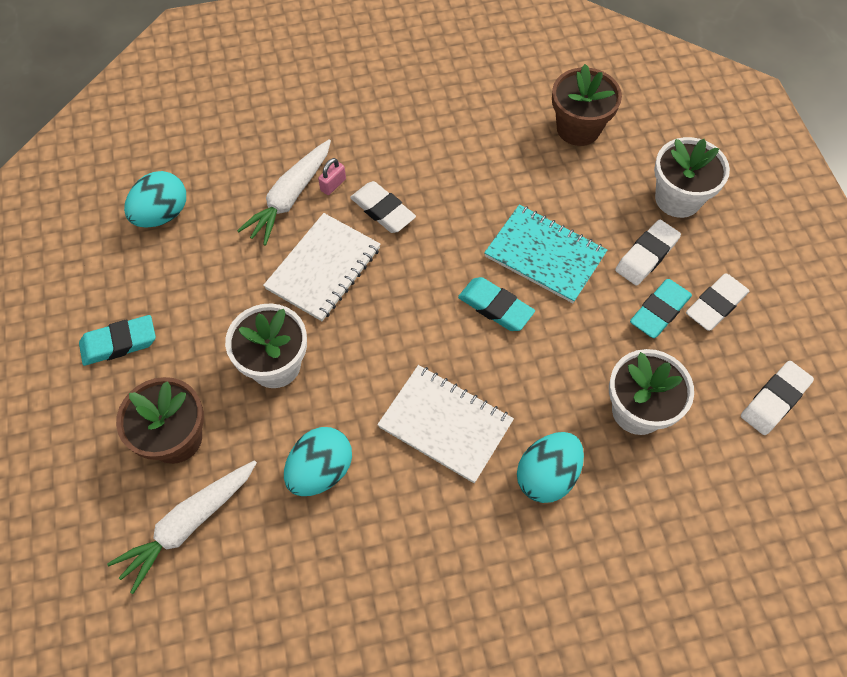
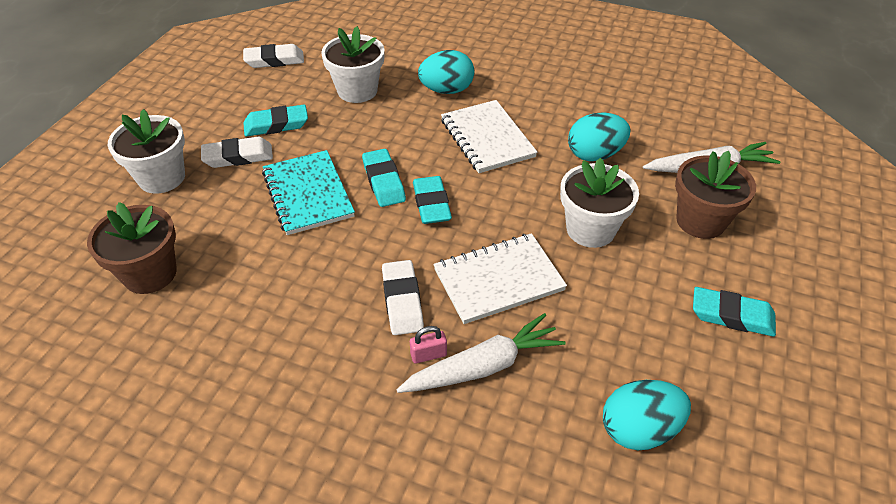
camera: 145 degrees left, 15 degrees down
(433, 308) = (431, 204): none -> turquoise eraser
(715, 305) = (237, 111): white eraser -> none

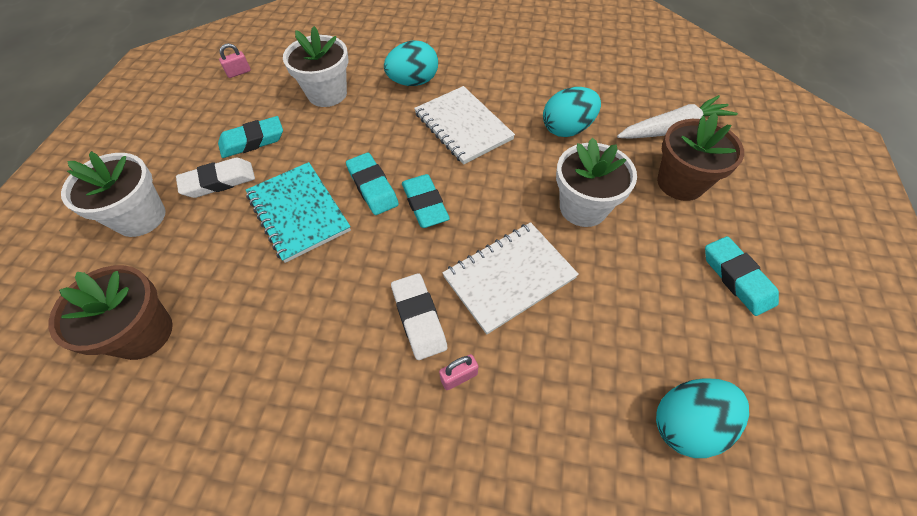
camera: 10 degrees left, 10 degrees up
(274, 60) = (239, 72): white eraser -> pink padlock
(483, 366) = (517, 380): white carrot -> none
(732, 316) = (736, 278): turquoise eraser -> turquoise eraser turned 60 degrees clockwise

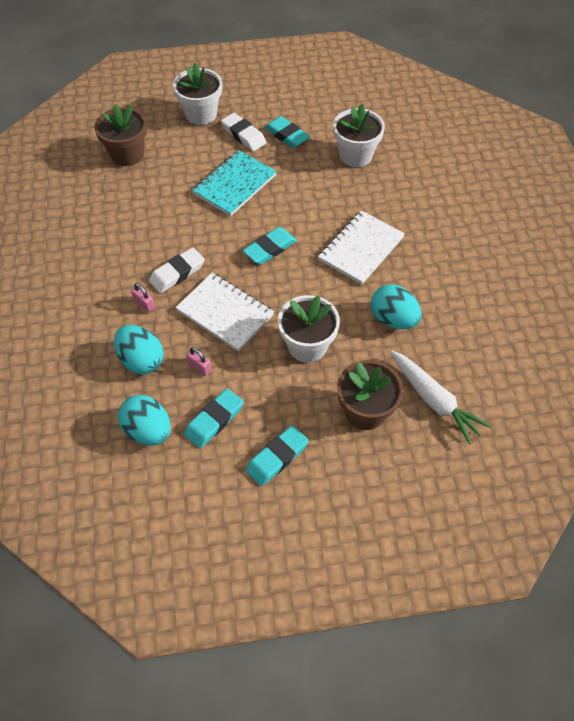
camera: 70 degrees right, 0 degrees up
(239, 72) = (352, 97): pink padlock -> pink padlock (199, 367)
(372, 187) = (273, 215): turquoise eraser -> turquoise eraser (214, 420)
(413, 82) = (398, 202): turquoise egg -> turquoise egg (141, 360)

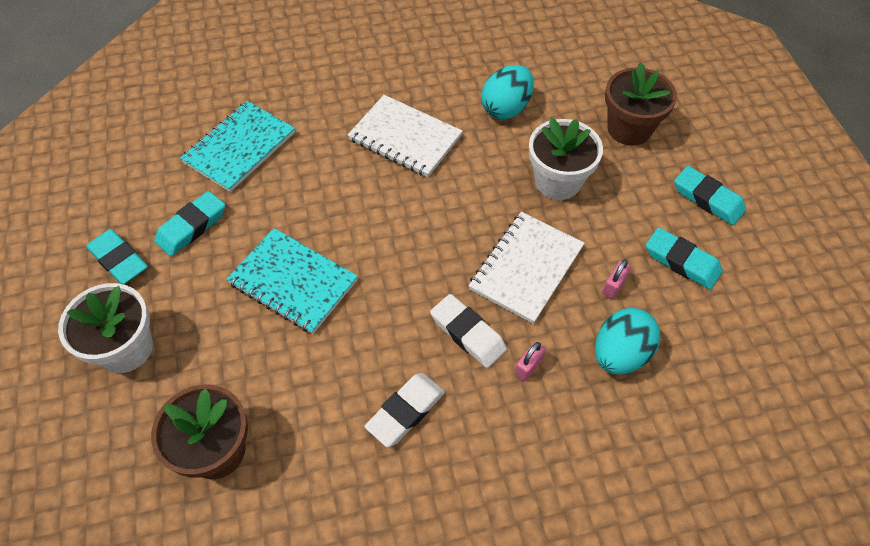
camera: 95 degrees left, 0 degrees up
(148, 430) = (717, 328): turquoise egg -> none
(243, 135) = (185, 282): white eraser -> white eraser (405, 411)
(270, 249) = (413, 229): turquoise eraser -> turquoise eraser (119, 260)
(355, 155) = (239, 148): white flower pot -> turquoise notebook
(434, 400) = (600, 77): white carrot -> none

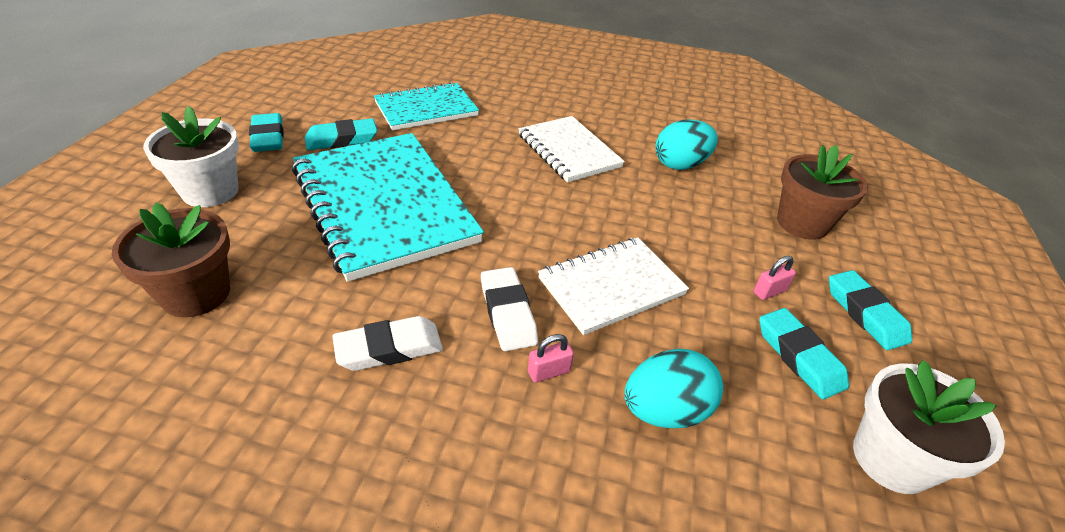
camera: 25 degrees right, 15 degrees down
(293, 282) = (384, 205): turquoise notebook -> turquoise notebook, size x1.71
(558, 181) = (695, 233): white flower pot -> white flower pot (891, 459)
(614, 286) = (700, 343): pink padlock -> pink padlock (769, 291)

